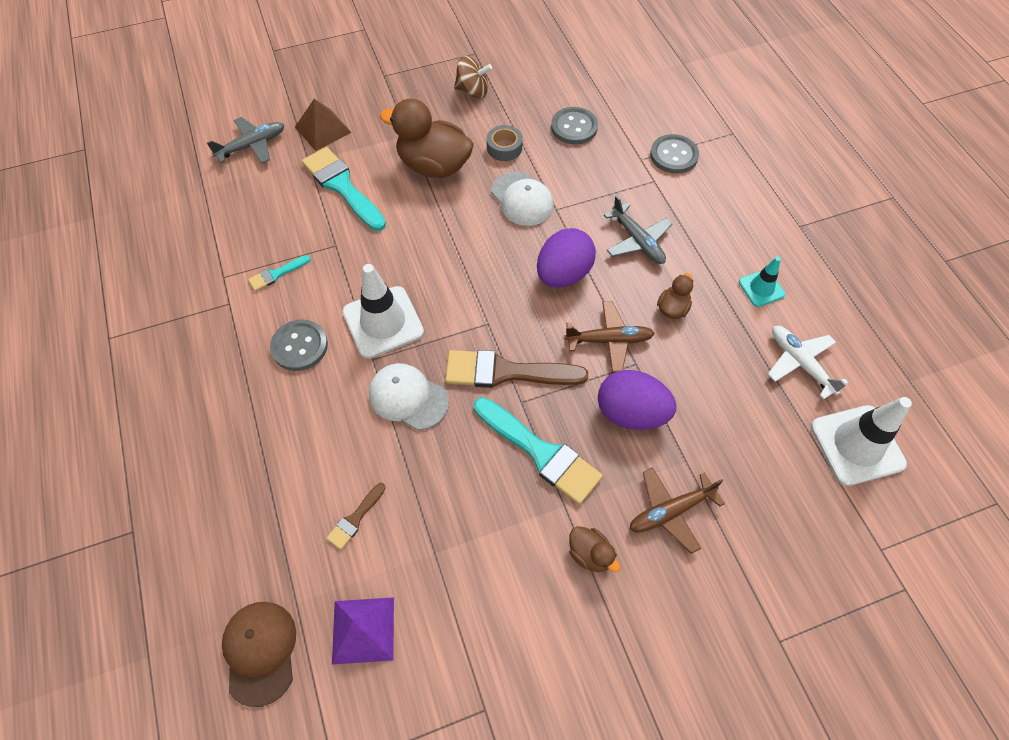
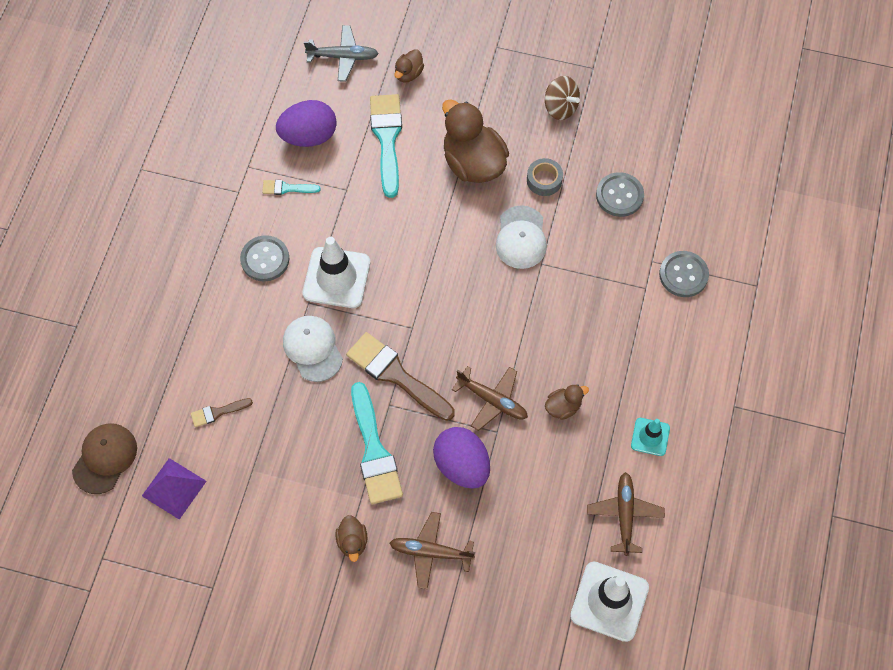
camera: 35 degrees right, 5 degrees up
(323, 129) = (408, 74): brown pyramid -> brown duck
(563, 274) = (501, 324): purple egg -> purple egg (309, 136)
(637, 240) = (584, 333): grey plane -> none
(800, 363) = (624, 515): white plane -> brown plane

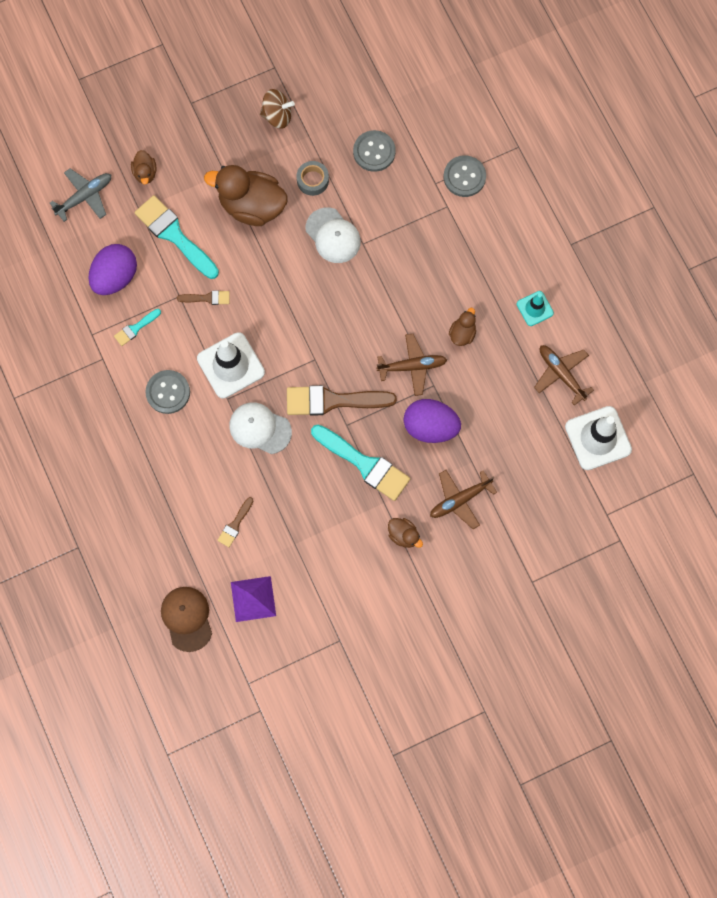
camera: 40 degrees left, 10 degrees up
(367, 208) = (207, 298): none -> brown brush

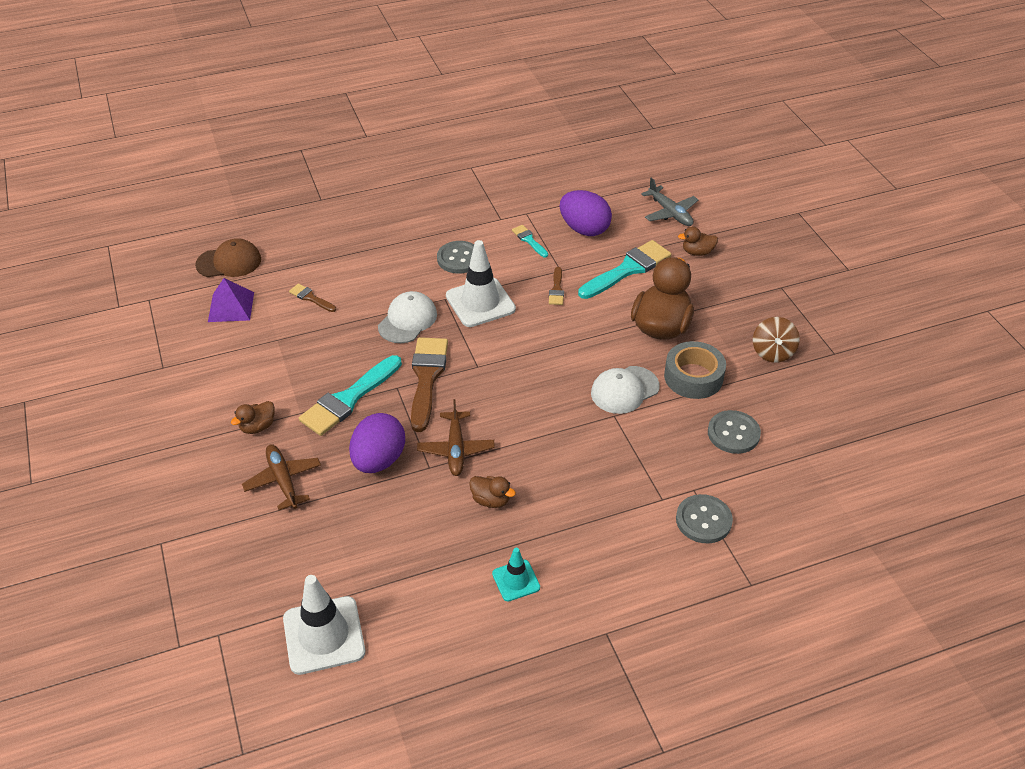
camera: 95 degrees right, 30 degrees down
(312, 180) = (693, 377): grey tape -> grey tape, size x1.58
(561, 374) = (420, 601): brown plane -> none

